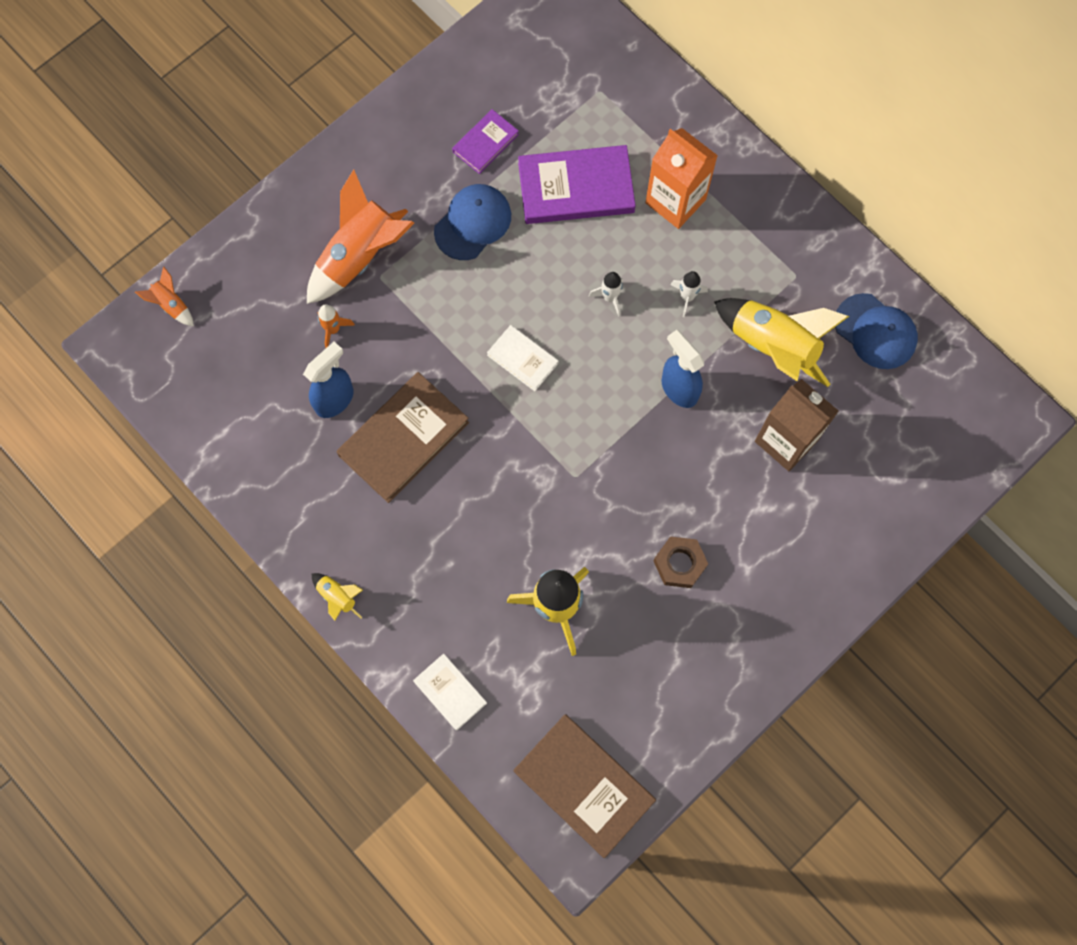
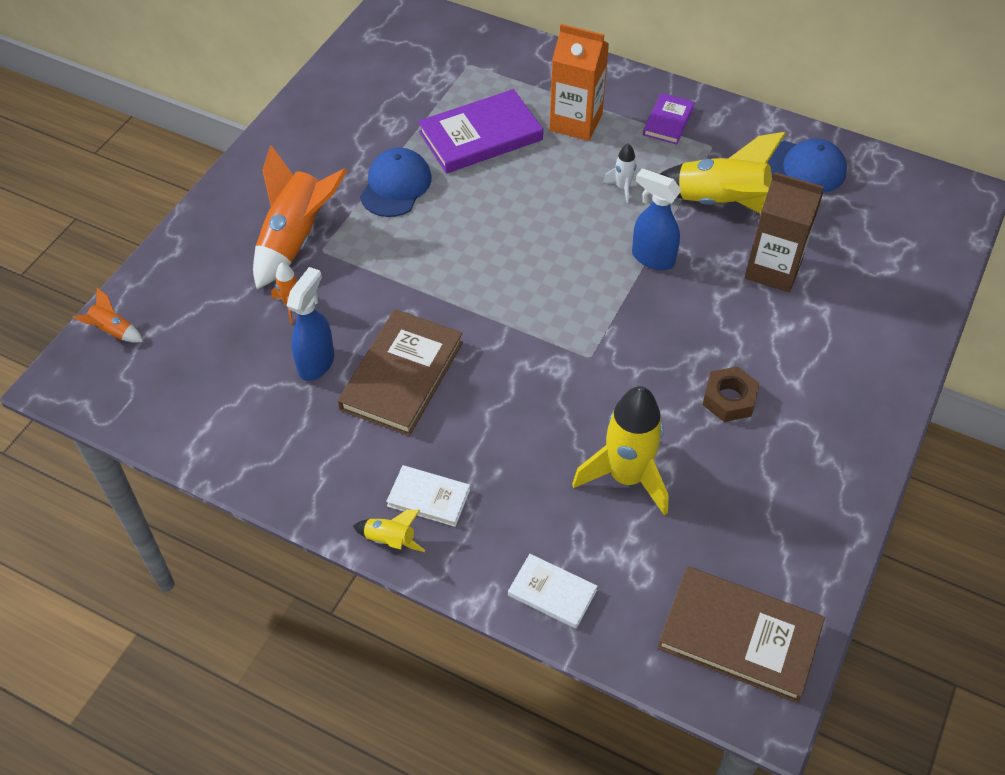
camera: 20 degrees left, 20 degrees down
(485, 143) = (381, 125): purple book -> purple book (668, 121)
(522, 359) = (492, 276): white book -> white book (429, 498)
(610, 297) = (552, 207): white rocket -> none

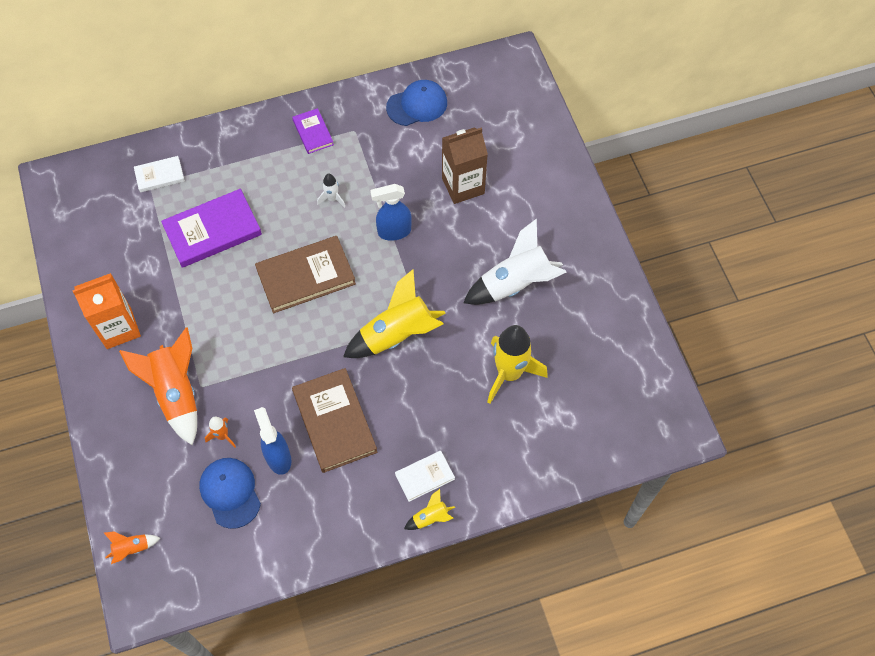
camera: 45 degrees left, 10 degrees up
(395, 186) = (198, 307): blue cap -> blue cap (230, 492)
(480, 136) = (212, 231): purple book -> purple book turned 45 degrees clockwise
(552, 593) = (537, 468): white book -> white book (159, 175)
(576, 122) = (260, 176): orange carton -> orange carton (118, 328)
(720, 202) = (395, 165): yellow rocket -> yellow rocket (397, 335)
(729, 399) = (515, 284): brown nut -> white rocket
(739, 636) = (640, 408): brown book -> brown book (306, 276)

